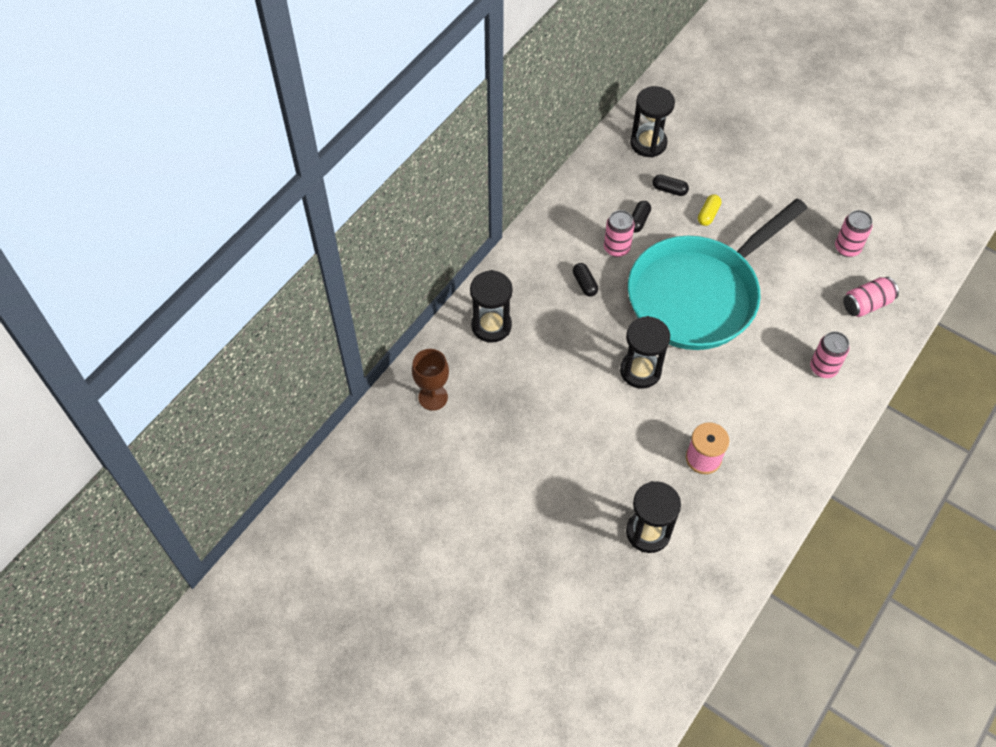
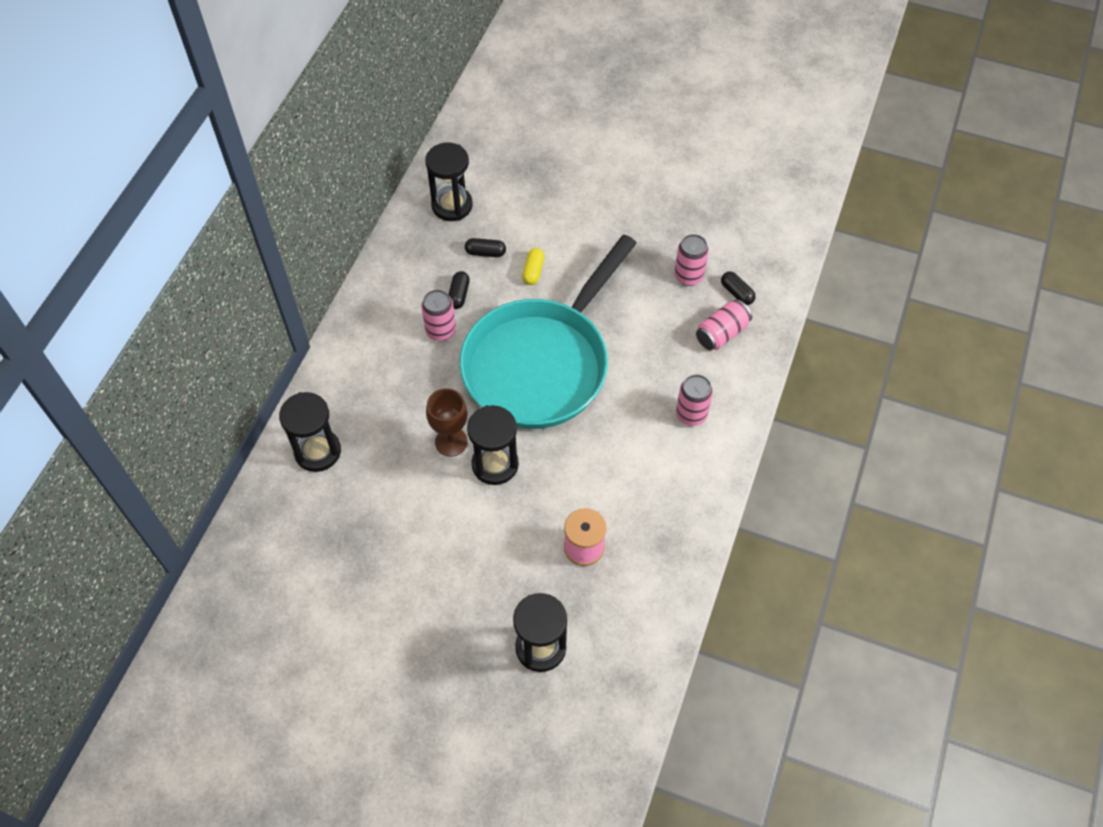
camera: 15 degrees left, 0 degrees up
(433, 397) = (266, 551): brown goblet -> brown goblet (451, 442)
(584, 284) = (413, 379): black capsule -> black capsule (737, 293)

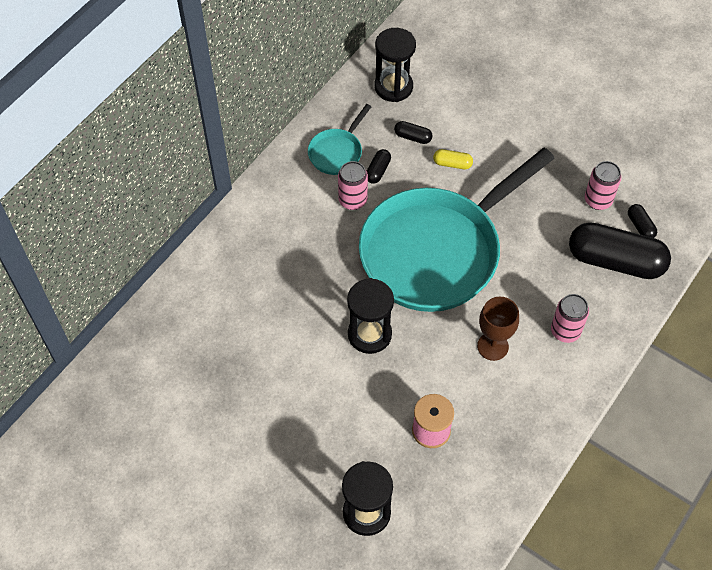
camera: 15 degrees right, 0 degrees up
(317, 451) = (213, 285): black hourglass -> none
(411, 285) = (337, 152): none -> turquoise pan
(451, 442) = (335, 304): brown goblet -> brown goblet (492, 346)
(533, 271) = (452, 164): yellow capsule -> yellow capsule turned 75 degrees clockwise
(721, 333) = (615, 261): pink can -> black capsule

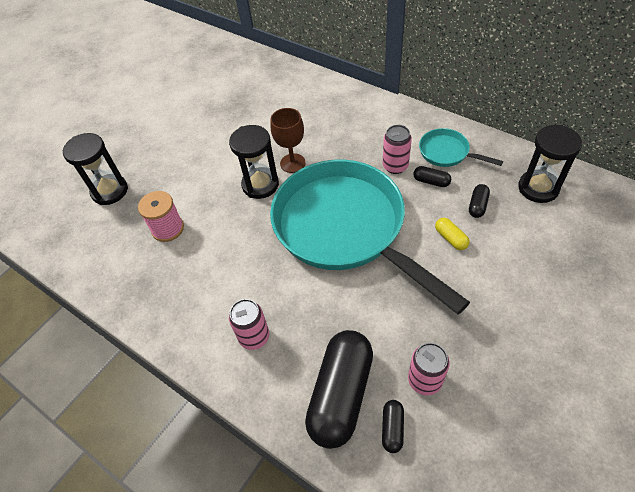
camera: 95 degrees right, 5 degrees down
(452, 164) = (450, 238): yellow capsule -> yellow capsule turned 45 degrees counterclockwise
(492, 346) = (242, 273): brown goblet -> brown goblet (292, 163)
(640, 226) = (392, 428): black capsule -> black capsule turned 60 degrees counterclockwise

